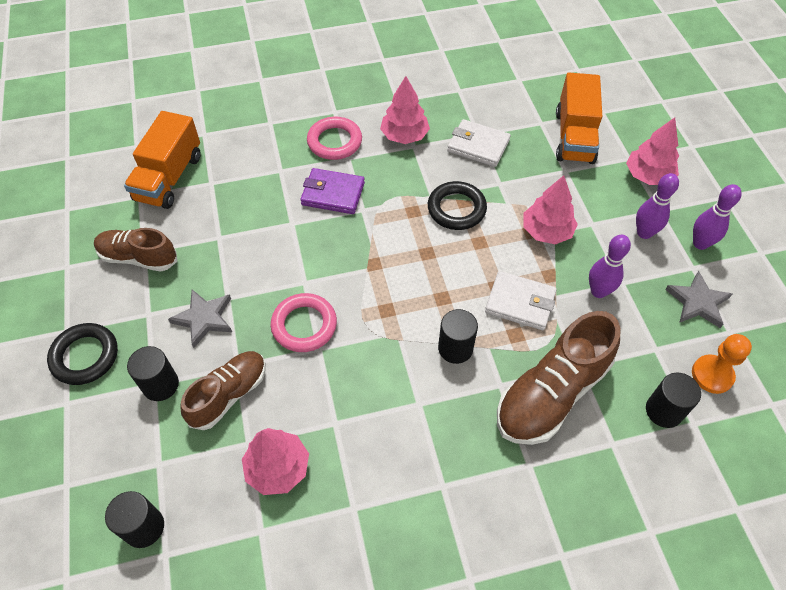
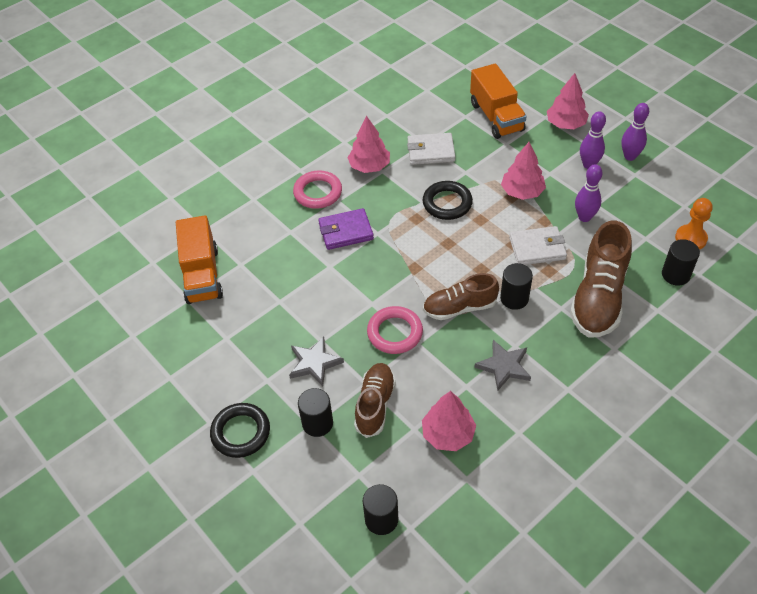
camera: 25 degrees left, 5 degrees down
(138, 258) = (226, 344): brown shoe -> brown shoe (459, 307)
(697, 302) = (652, 196): grey star -> grey star (504, 366)

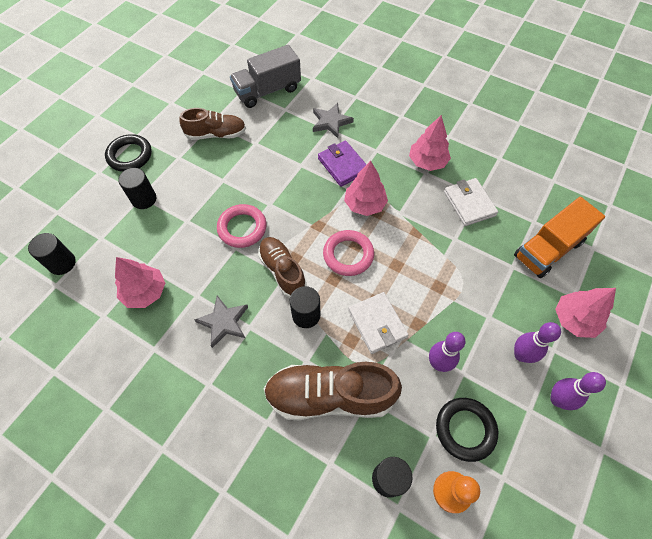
camera: 70 degrees right, 10 degrees up
(202, 275) = (267, 91): orange truck -> grey truck
(314, 363) = (200, 182): grey star -> grey star (331, 122)
(318, 192) = (379, 135): pink ring -> pink ring (348, 255)
(375, 405) = (166, 232): brown shoe -> brown shoe (216, 134)
(447, 203) = (406, 232): black ring -> black ring (465, 429)
(522, 192) = (450, 295): pink tree -> pink tree (365, 204)

